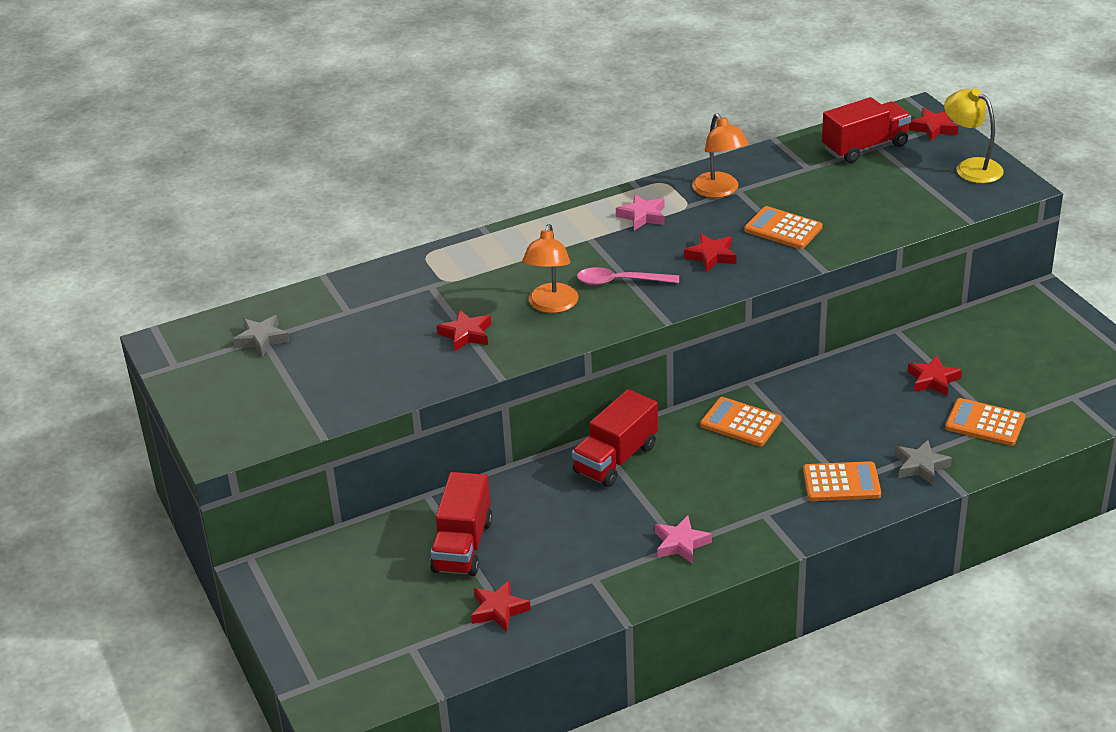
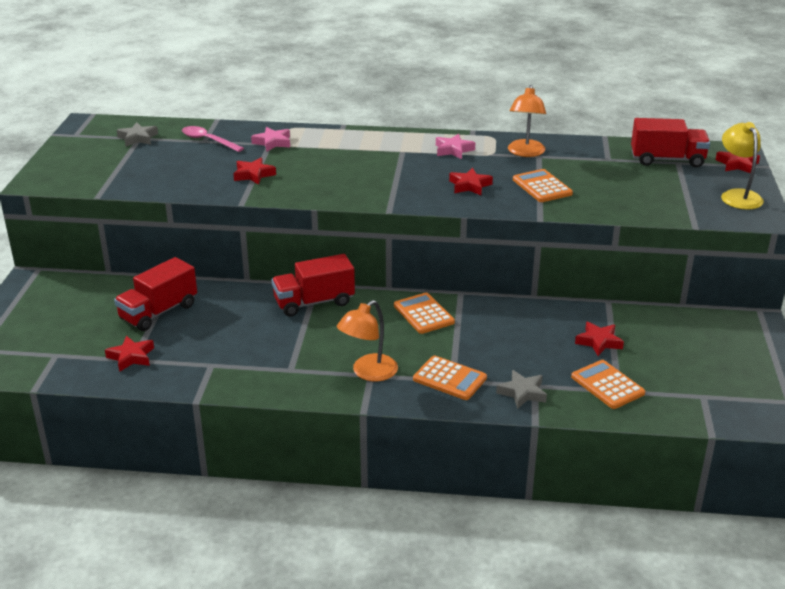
camera: 30 degrees right, 5 degrees down
(551, 306) = (327, 177): orange lamp -> orange lamp (368, 373)
(620, 281) = (388, 179): pink spoon -> pink spoon (208, 140)
(681, 544) = (291, 369): pink star -> pink star (272, 142)

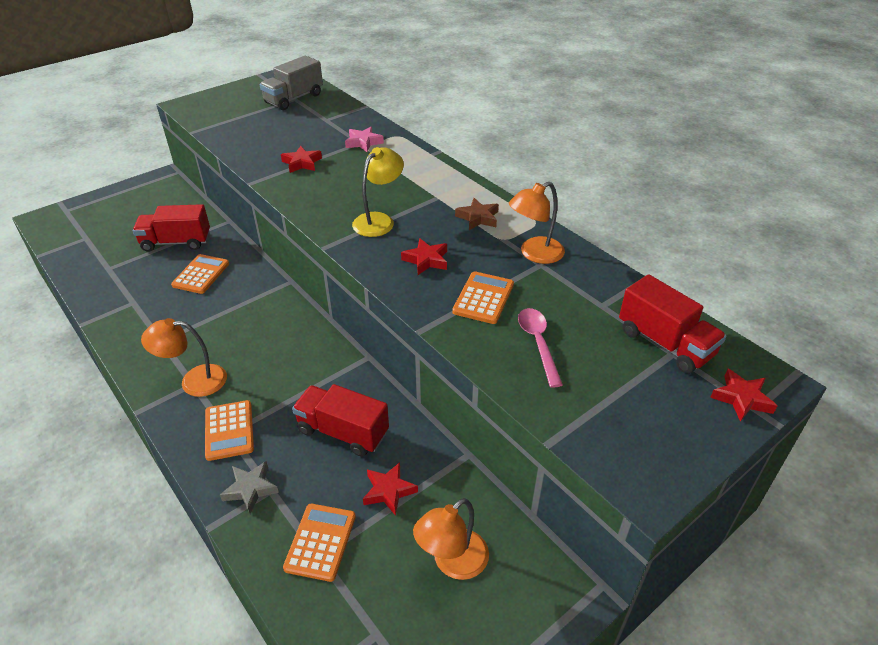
camera: 45 degrees right, 10 degrees up
(131, 357) = (110, 266): red star -> none
(138, 138) = (294, 99): grey star -> grey truck
(208, 140) = (328, 120): pink spoon -> pink spoon (538, 343)
(314, 302) = (264, 295): red truck -> red truck (343, 432)
(423, 314) = (311, 357): orange calculator -> orange calculator (201, 274)
(453, 150) = (478, 218): pink star -> brown star
(684, 347) = (452, 562): none -> orange lamp
(737, 195) = (669, 438): yellow lamp -> yellow lamp (379, 220)

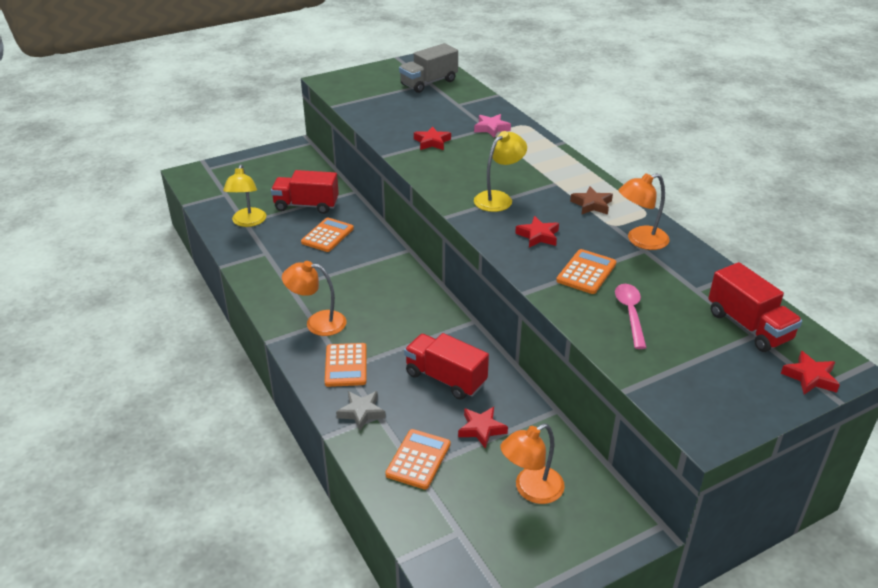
camera: 10 degrees right, 5 degrees down
(111, 268) = (248, 222): none -> yellow lamp

